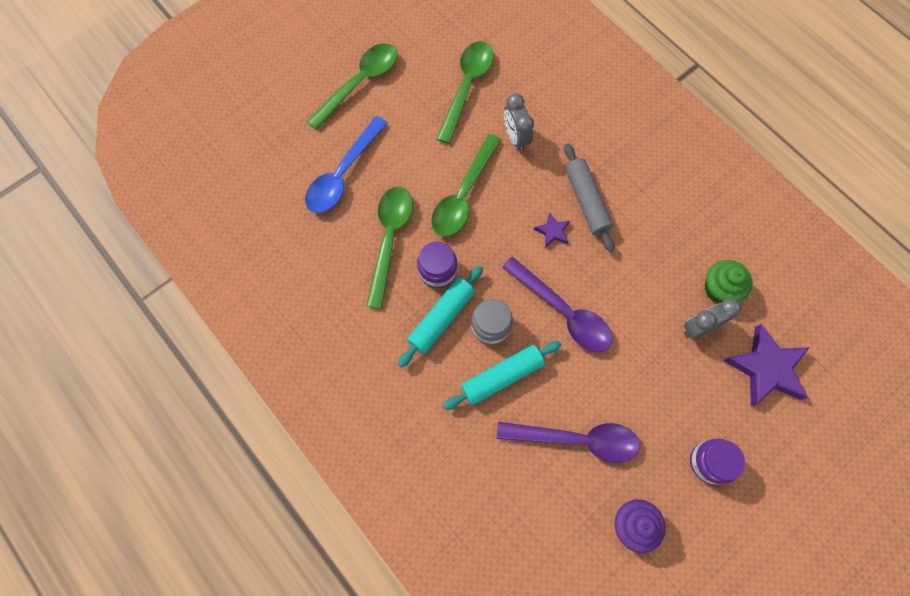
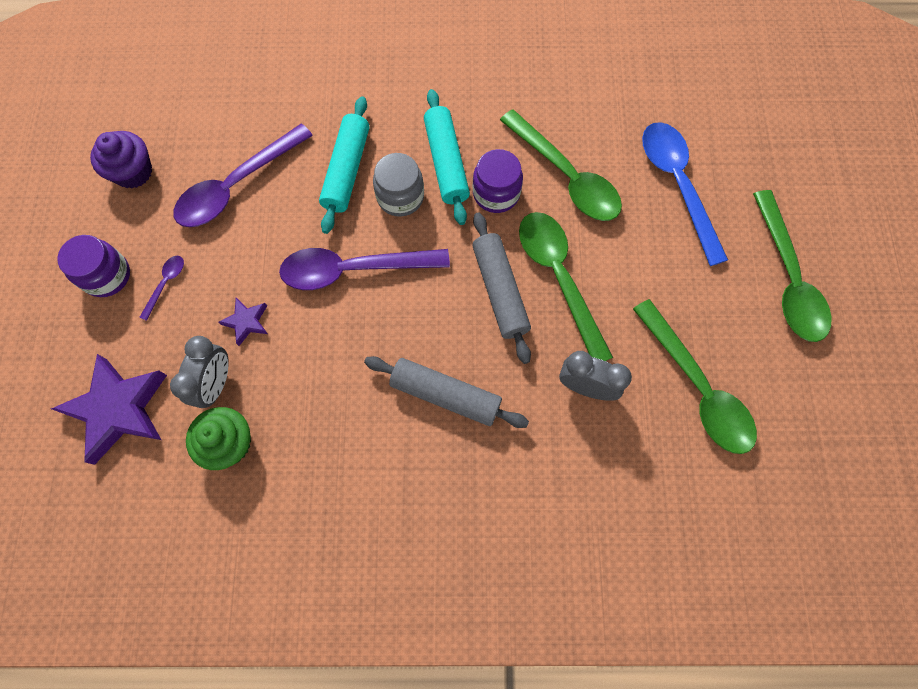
camera: 130 degrees right, 0 degrees up
(500, 219) = (500, 291): none -> grey rolling pin
(552, 231) = (442, 330): purple star -> purple star (246, 322)
(678, 417) = (166, 284): none -> purple spoon

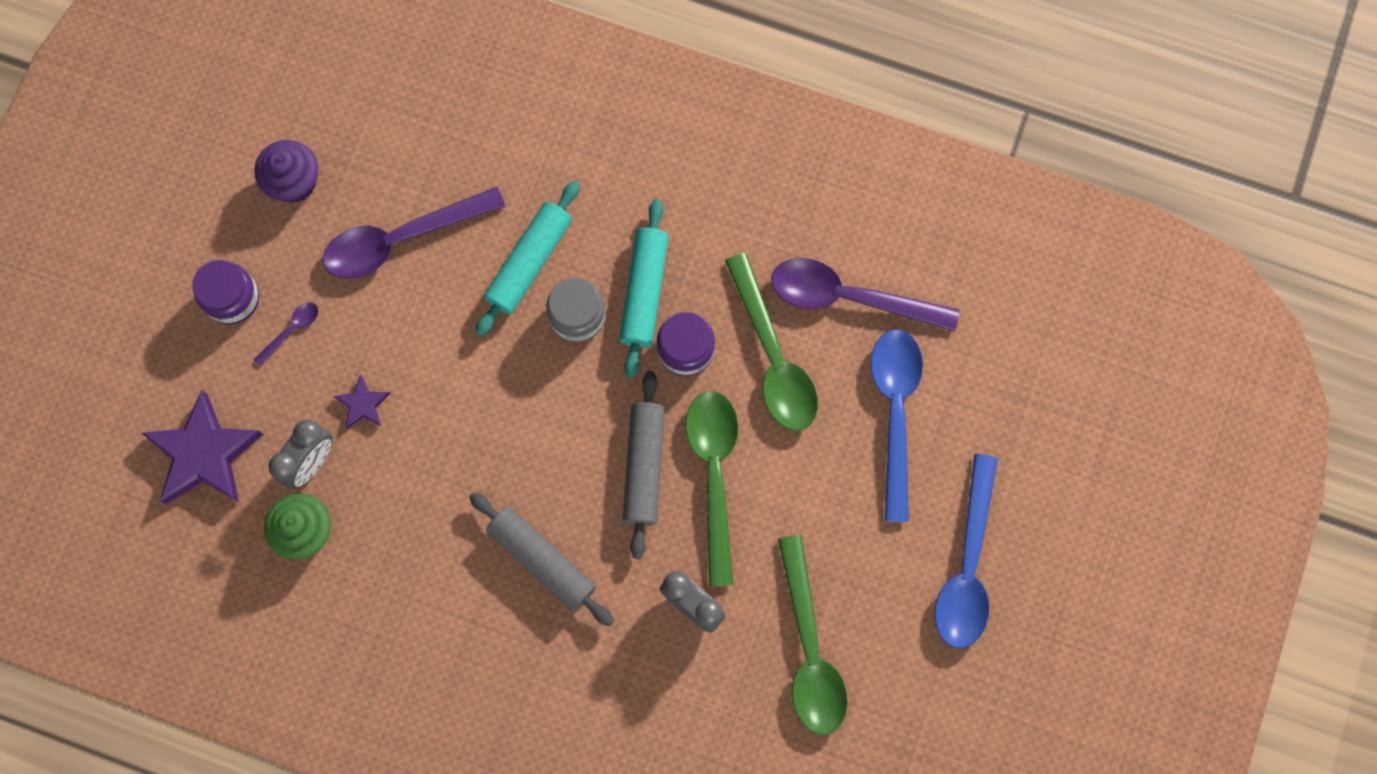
camera: 20 degrees right, 5 degrees up
(354, 269) = (496, 385): purple spoon -> purple spoon (850, 297)
(787, 278) = (967, 565): green spoon -> blue spoon

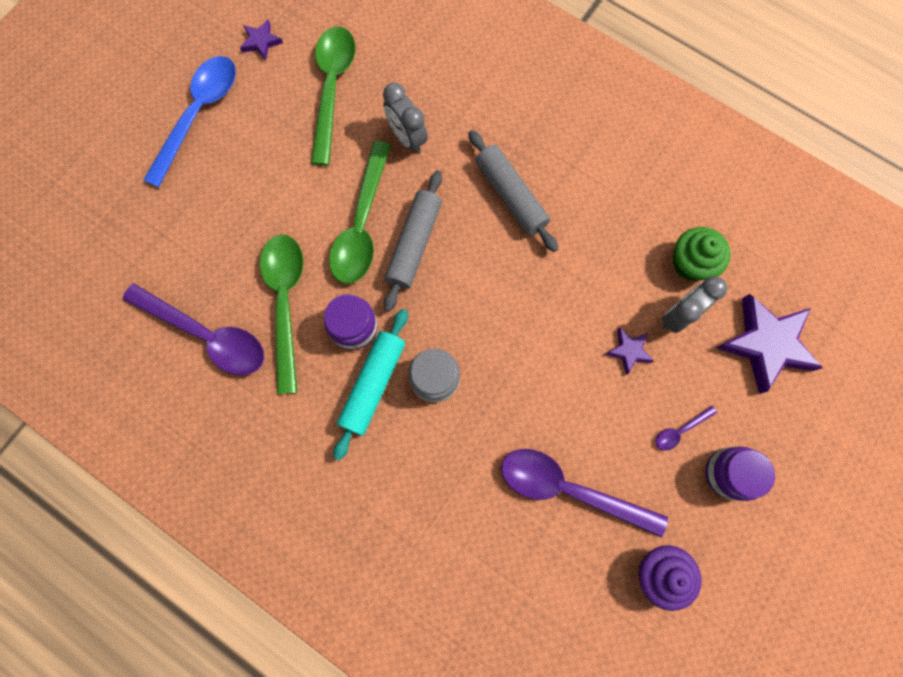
camera: 165 degrees left, 0 degrees up
(402, 238) = (569, 489): purple spoon -> purple spoon turned 150 degrees counterclockwise
(529, 262) = (463, 437): turquoise rolling pin -> none
(895, 413) = (207, 235): blue spoon -> none
(927, 694) = (261, 42): none -> purple star

